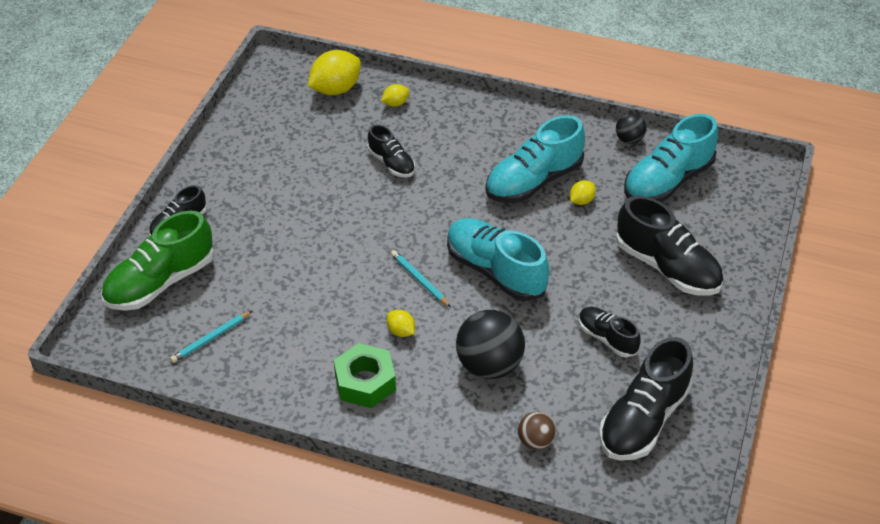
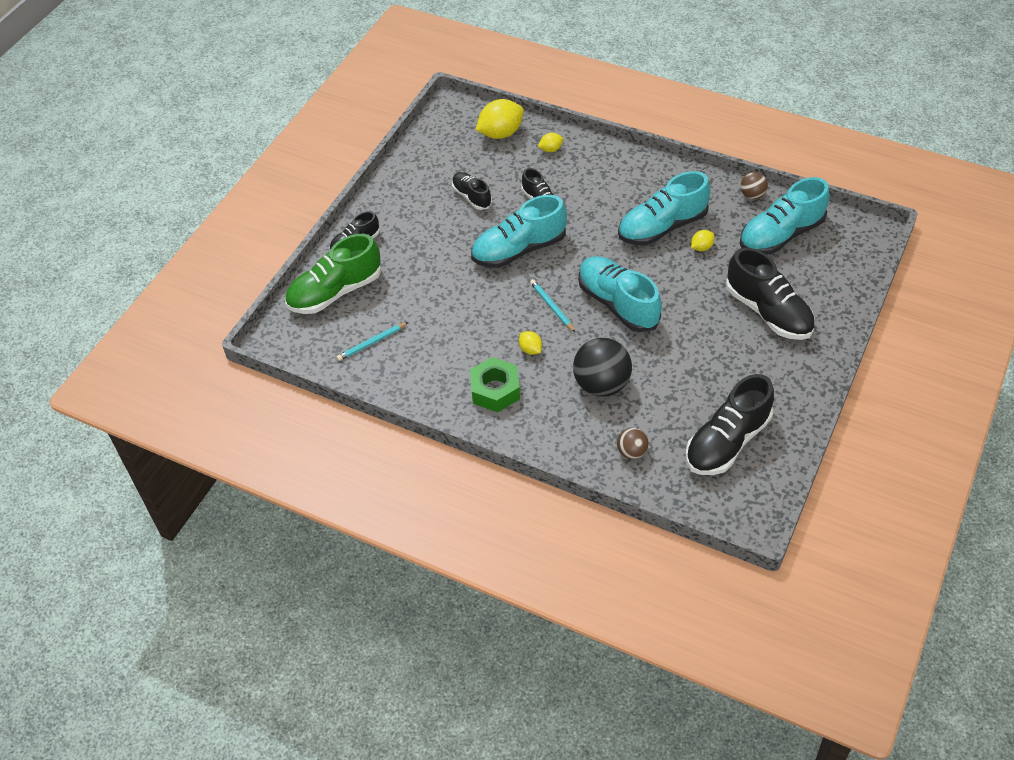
camera: 10 degrees right, 5 degrees up
(373, 218) = (519, 250): none -> turquoise shoe
(607, 338) = (706, 369): black shoe -> black shoe (471, 197)
(629, 139) = (752, 195): black ball -> brown ball

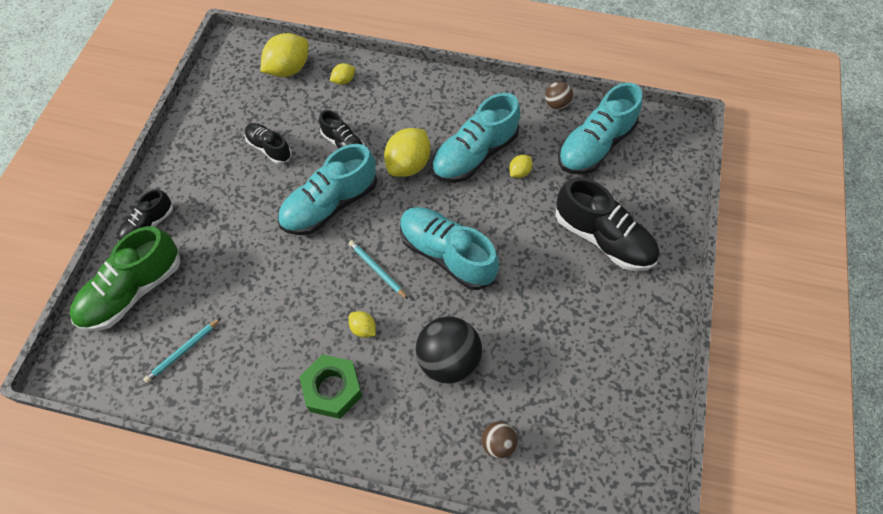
camera: 15 degrees left, 10 degrees up
(597, 227) = (408, 165): none -> yellow lemon
(727, 442) = (597, 409): black shoe -> none

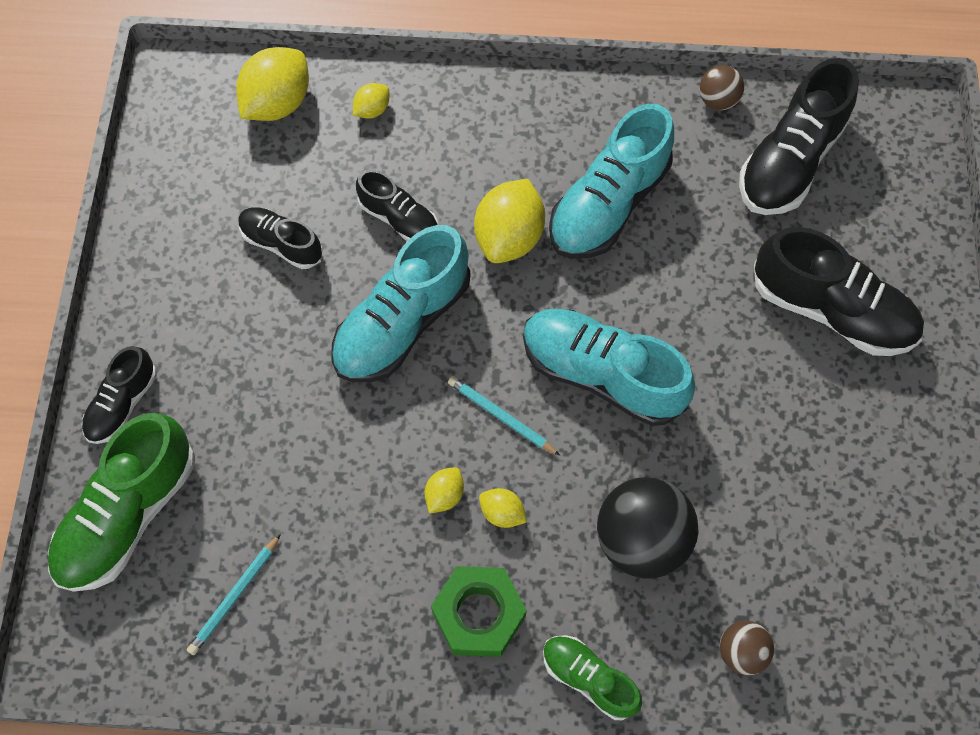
camera: 10 degrees left, 5 degrees up
(393, 443) = (589, 678): none -> green shoe
(519, 172) = (683, 223): yellow lemon -> yellow lemon (444, 495)
(595, 146) = (790, 161): turquoise shoe -> black shoe

